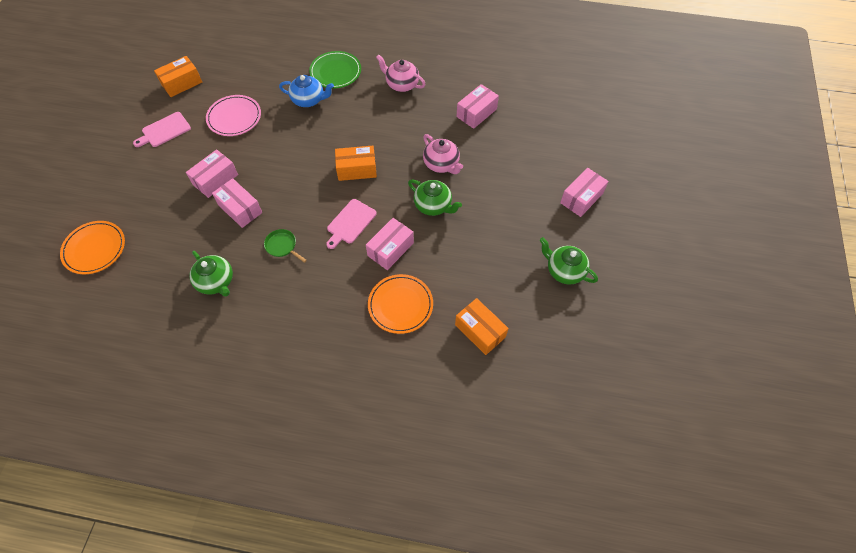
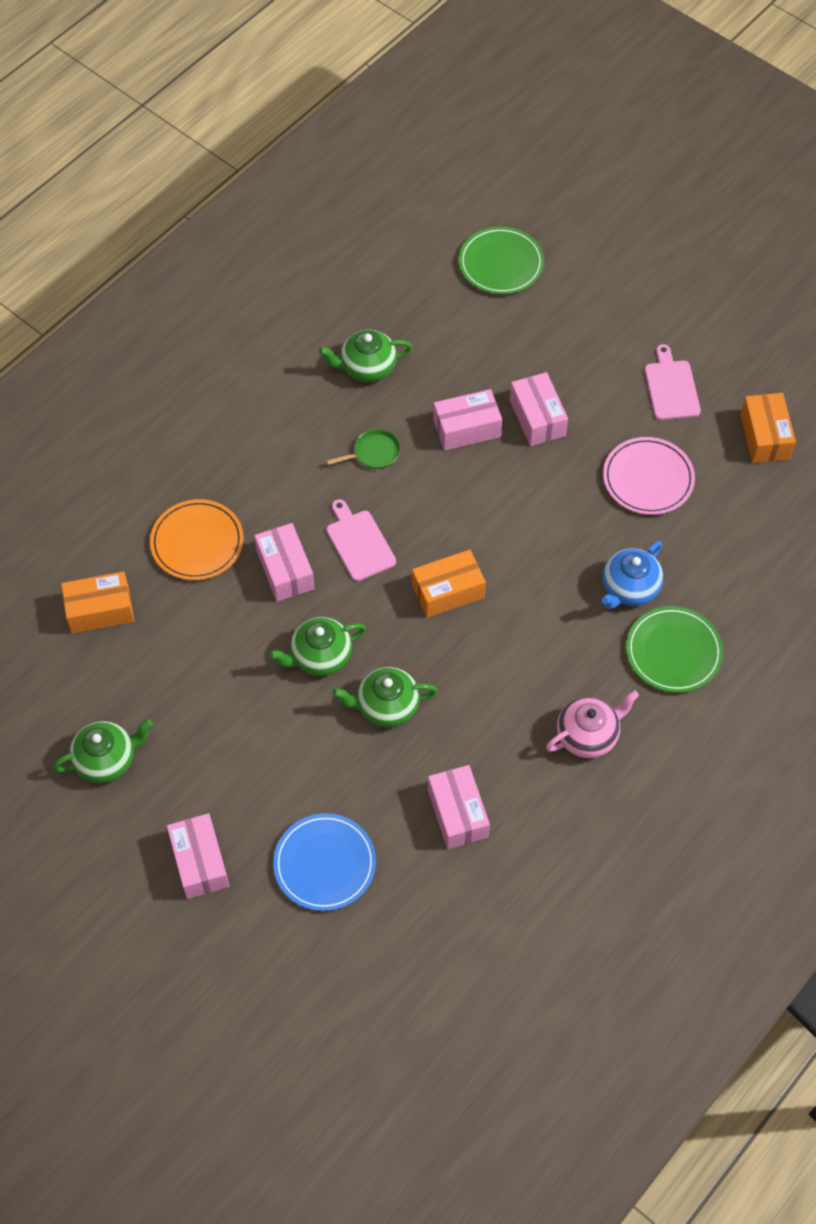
camera: 120 degrees right, 0 degrees up
(94, 249) = (501, 264): orange plate -> green plate
(357, 169) = (448, 591): orange box -> orange box turned 45 degrees clockwise
(441, 164) = (386, 706): pink teapot -> green teapot
(540, 149) = (324, 864): none -> blue plate

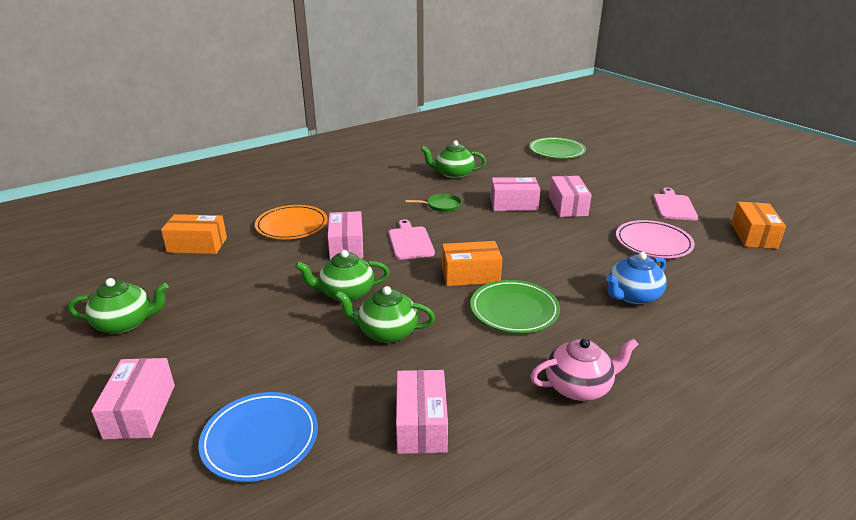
camera: 15 degrees right, 30 degrees down
(673, 652) = (674, 342): green plate -> green plate (514, 310)

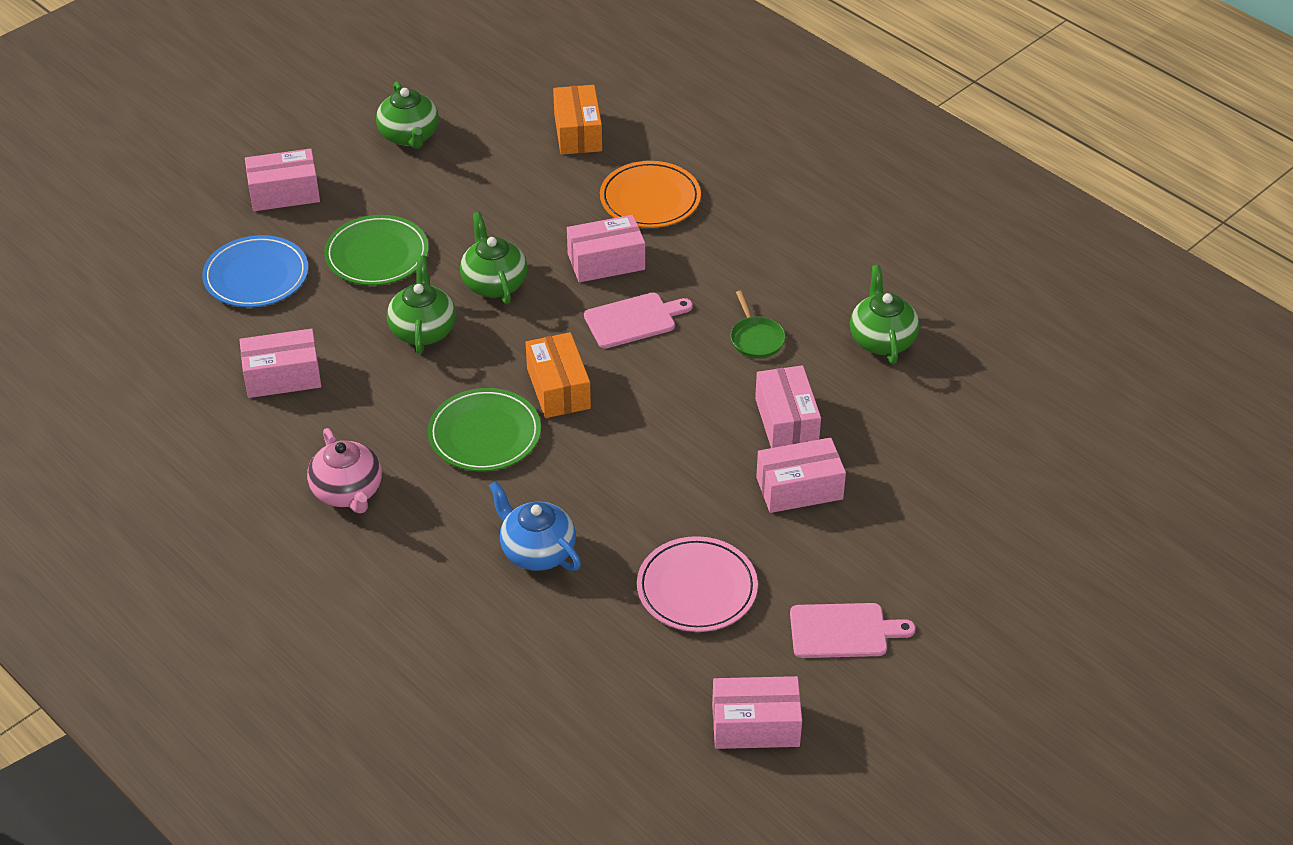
camera: 80 degrees right, 15 degrees up
(556, 151) = (1052, 474): green plate -> green plate (377, 255)
(753, 236) = (755, 725): orange box -> pink box

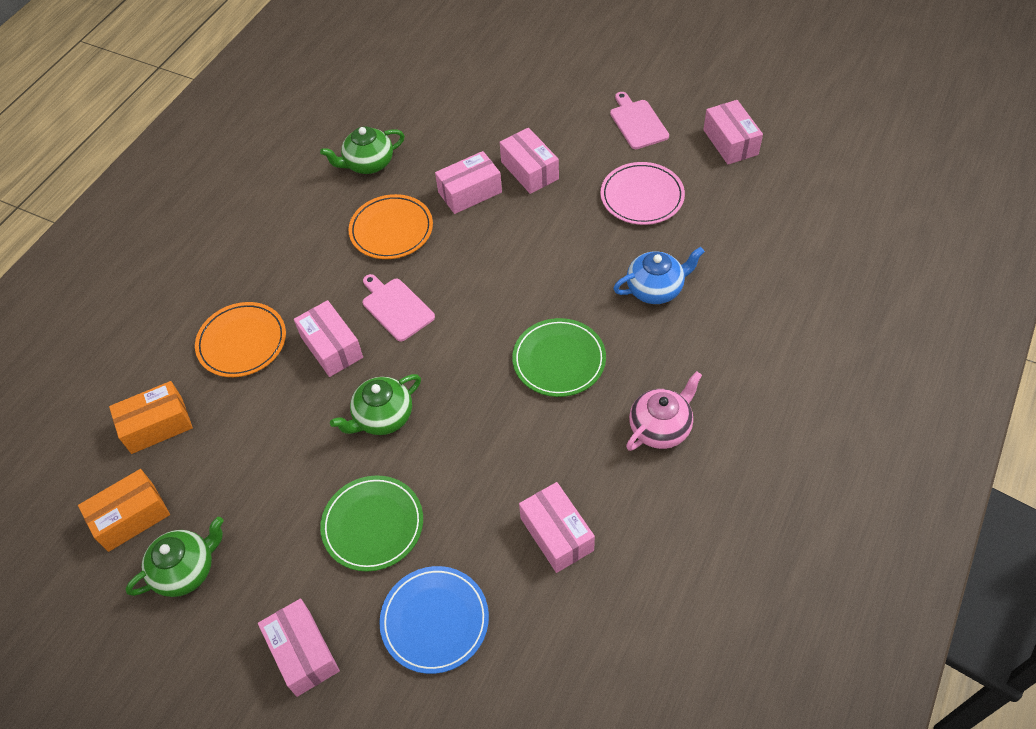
camera: 105 degrees left, 10 degrees up
(423, 330) = (458, 448): green teapot -> none
(537, 551) = (655, 289): blue teapot -> blue teapot turned 135 degrees counterclockwise
(558, 388) = (490, 330): orange box -> orange box (131, 517)
(756, 338) = (391, 230): green pan -> orange plate

